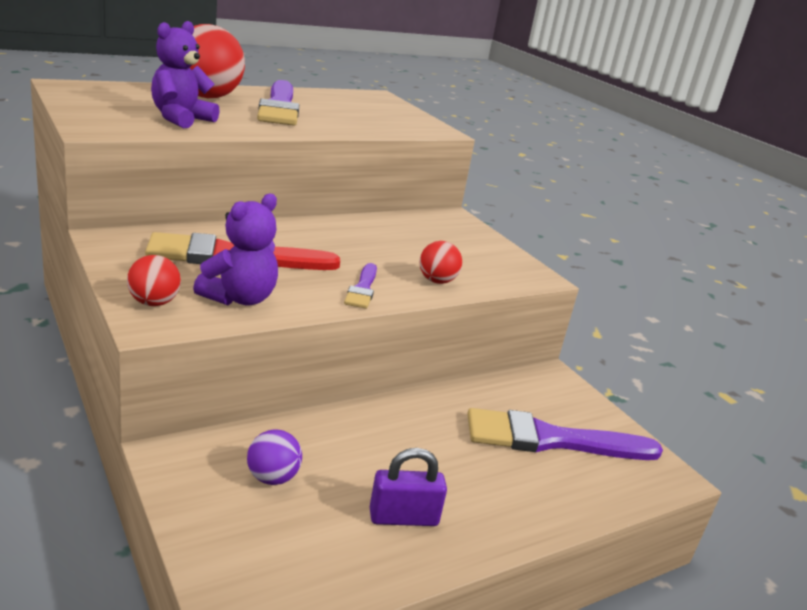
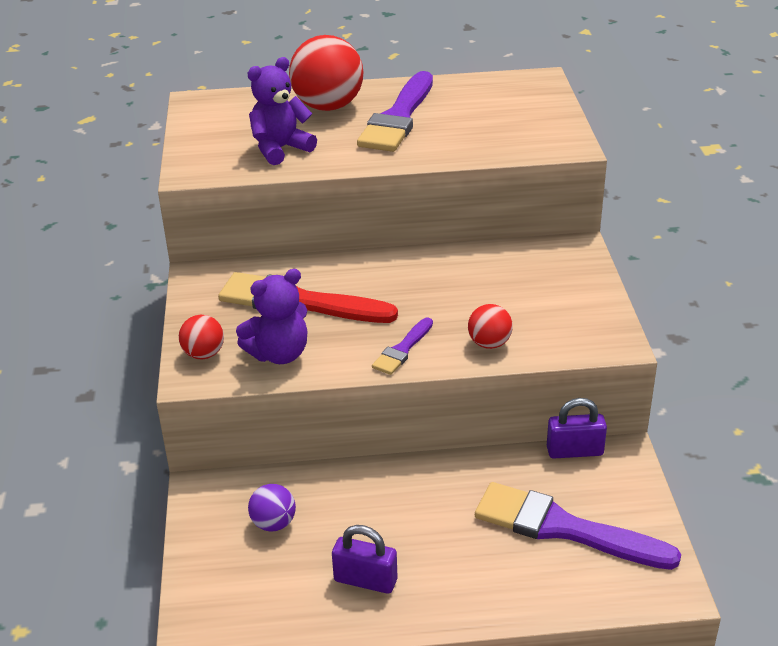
camera: 30 degrees right, 10 degrees up
(515, 378) = (574, 451): none -> purple padlock

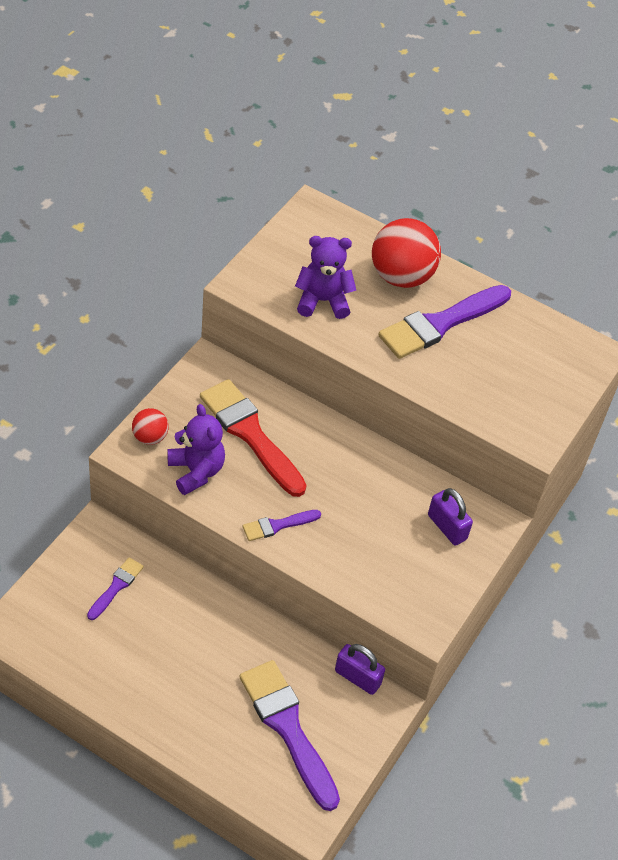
camera: 30 degrees right, 15 degrees up
(273, 523) = (116, 587): purple ball -> purple brush
(279, 354) = (196, 471): purple teddy bear -> purple teddy bear turned 120 degrees counterclockwise
(365, 580) = (132, 669): purple padlock -> purple padlock (447, 527)
(489, 343) = (339, 562): red ball -> none

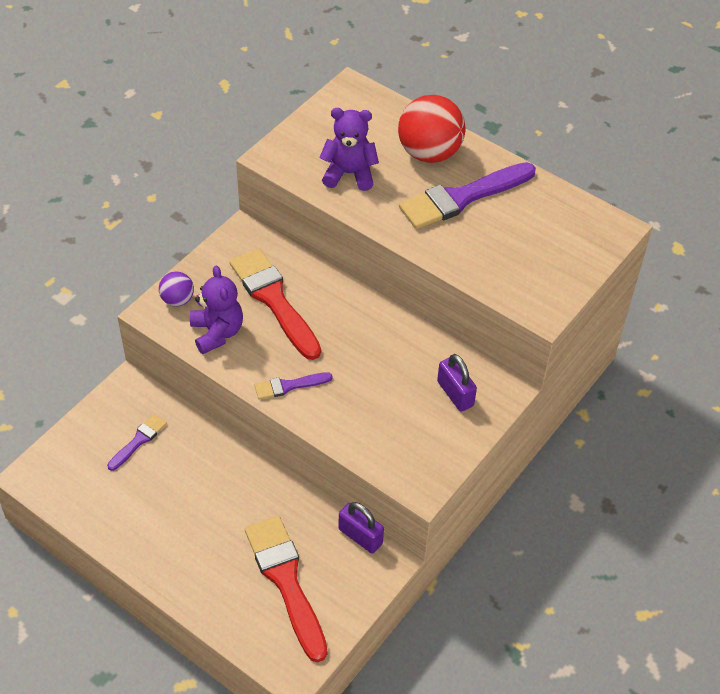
camera: 10 degrees right, 0 degrees up
(150, 437) = (177, 300): red ball -> purple ball
(288, 728) = (286, 581): purple brush -> red brush

